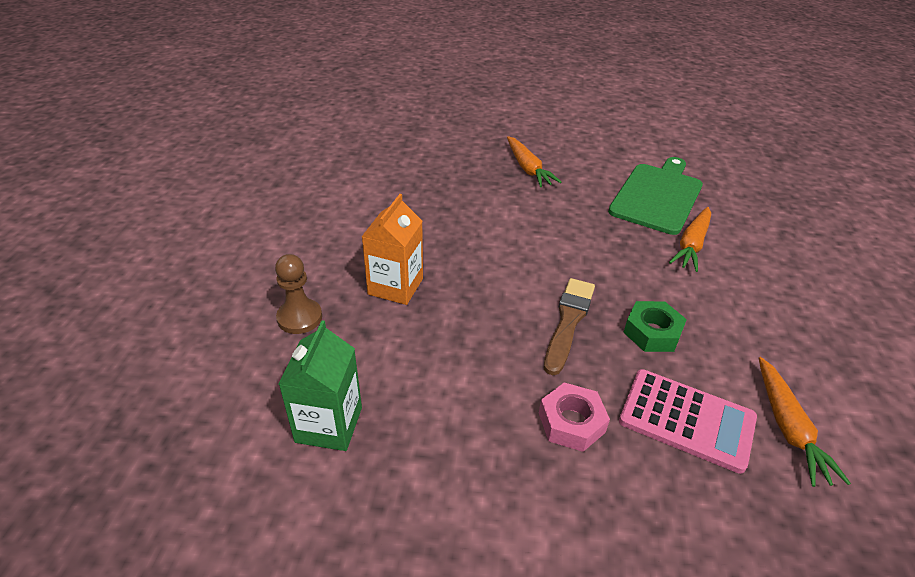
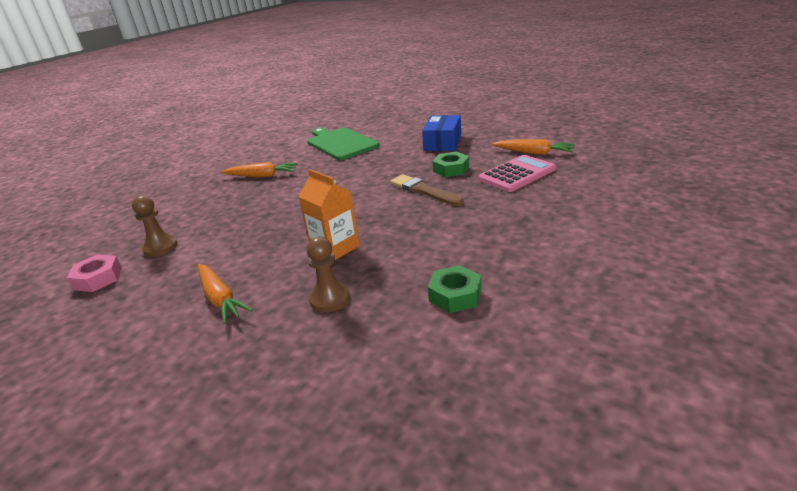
camera: 60 degrees left, 10 degrees down
(329, 425) = (455, 295): green carton -> green nut
(357, 168) = (160, 247): none -> brown pawn
(571, 422) = (502, 205): pink nut -> pink nut (98, 278)
(691, 245) = (392, 144): orange carrot -> orange carrot (220, 299)
(738, 297) = (443, 143): none -> blue box

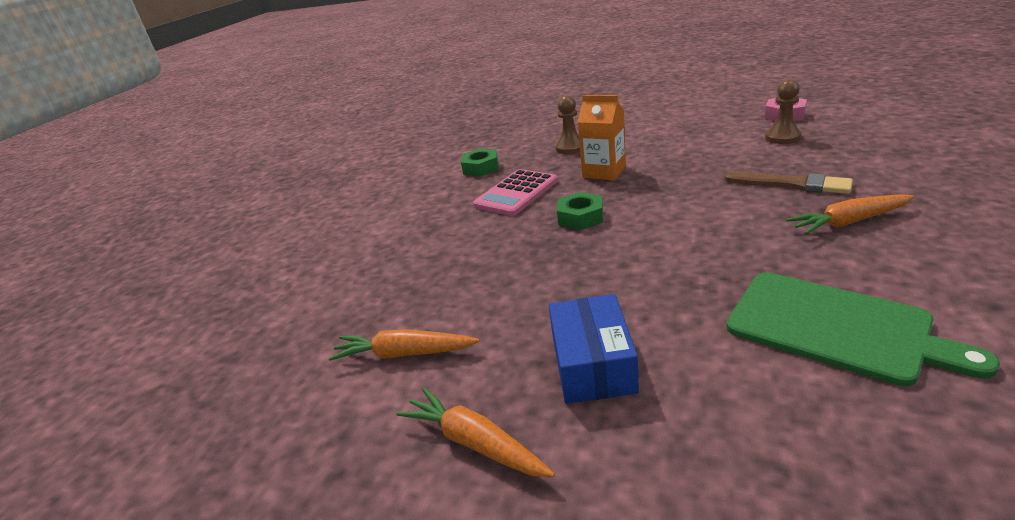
camera: 165 degrees right, 0 degrees up
(220, 299) = (654, 131): orange carrot -> orange carrot (474, 443)
(424, 191) = (558, 244): brown brush -> brown brush (792, 184)
(451, 169) = (539, 289): green nut -> green nut (580, 217)
(517, 174) = (435, 295): pink calculator -> pink calculator (516, 193)

